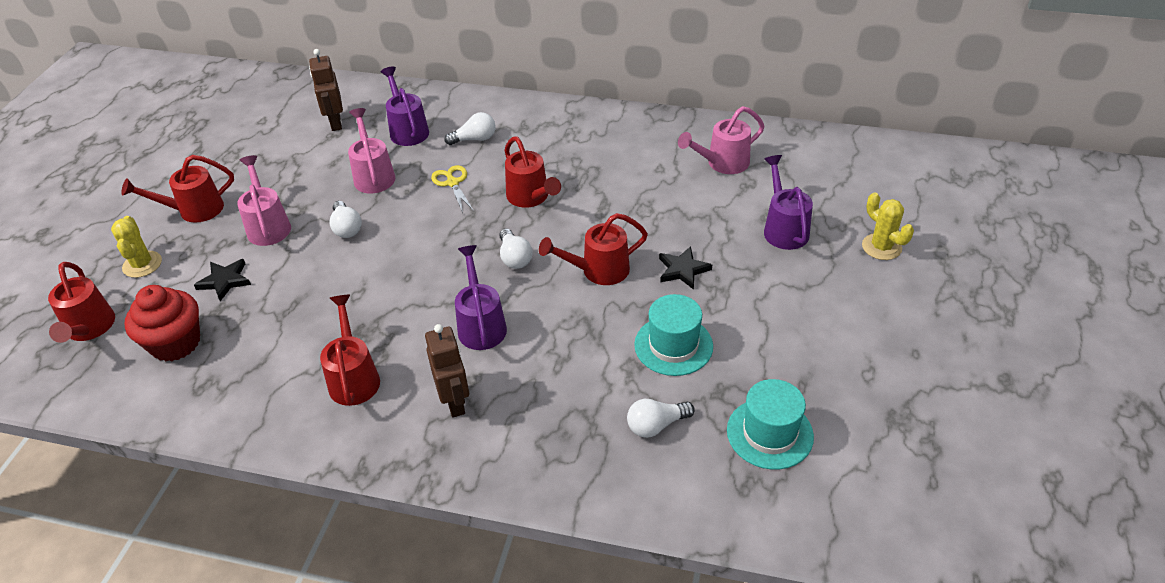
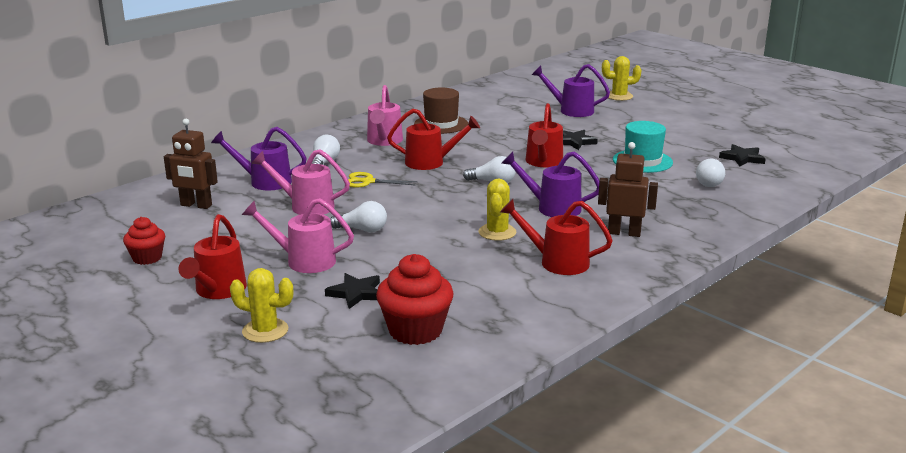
camera: 60 degrees left, 20 degrees down
(89, 329) = (330, 374): red watering can -> none
(230, 151) = (147, 258): none -> red cupcake
(395, 310) = (497, 232): none -> yellow cactus
(640, 159) = (441, 124): none -> brown hat
(722, 163) = (484, 107): pink watering can -> pink watering can (384, 141)
(769, 433) = (742, 158): turquoise hat -> black star

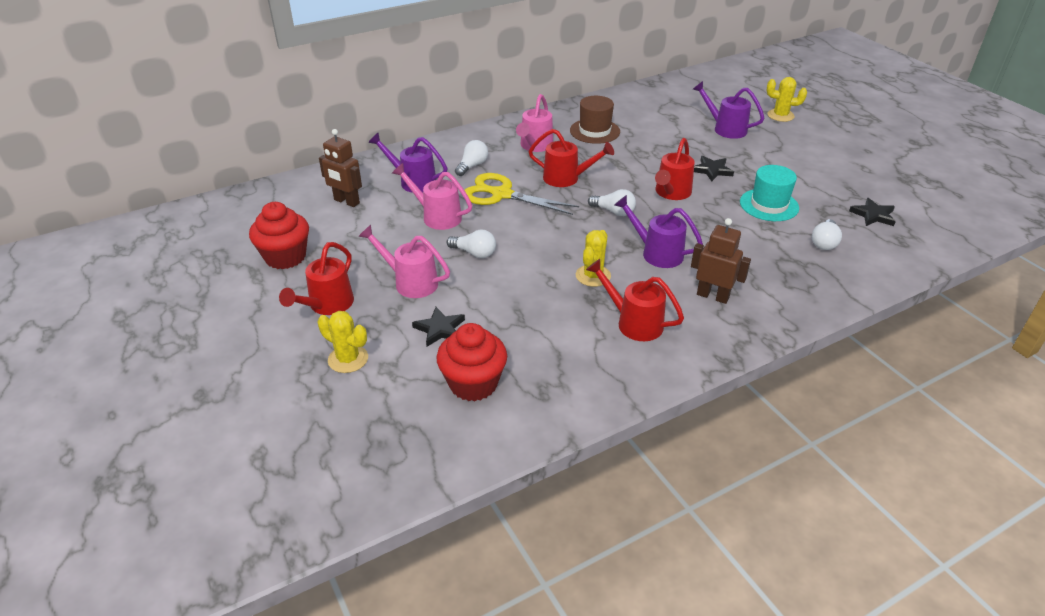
camera: 15 degrees right, 15 degrees up
(147, 258) = (285, 257): red cupcake -> red cupcake, size x1.65
(368, 181) = (502, 194): yellow scissors -> yellow scissors, size x1.77

